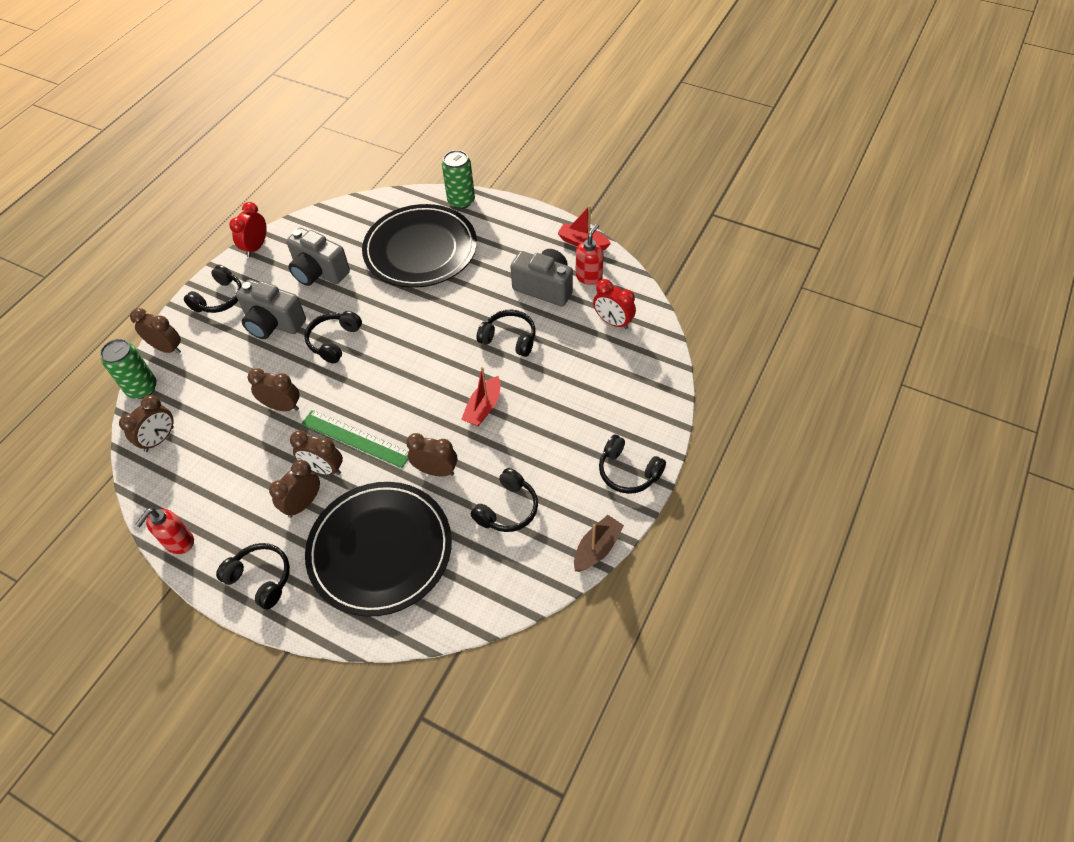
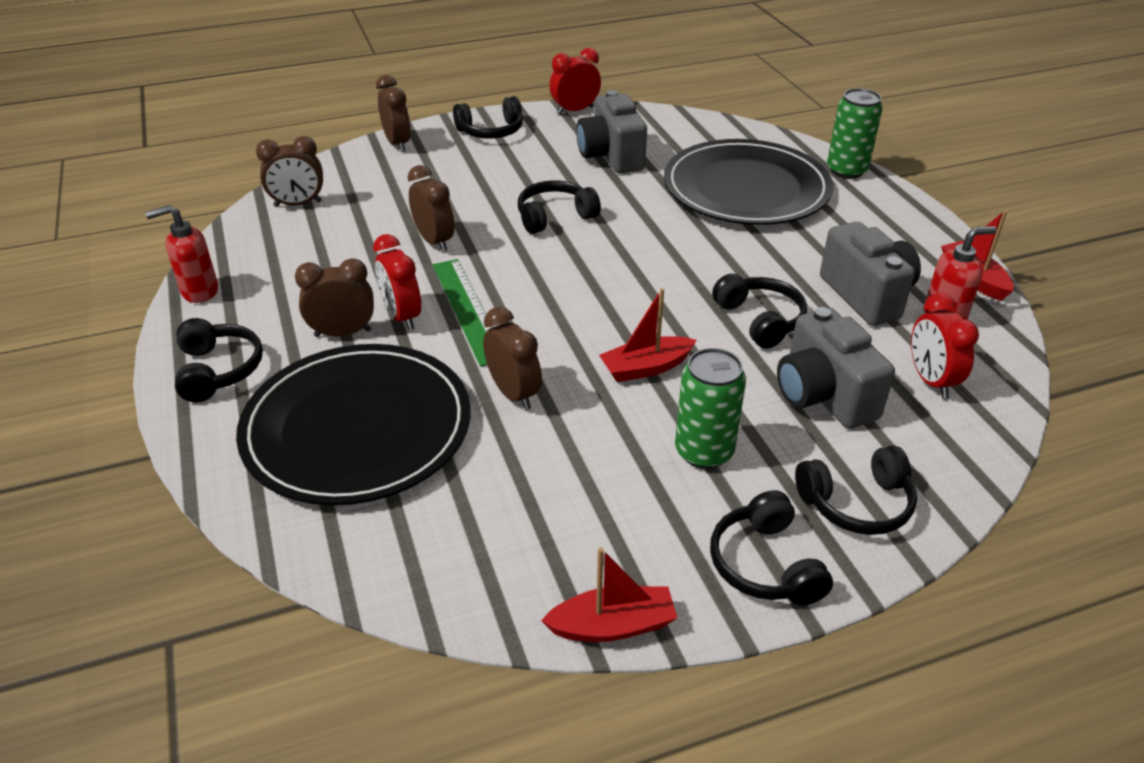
camera: 40 degrees right, 15 degrees down
(142, 388) = (337, 160): green can -> green can (704, 451)
(273, 323) = (514, 173): grey camera -> grey camera (823, 396)
(324, 469) = (402, 316): brown clock -> red clock
(507, 509) = (548, 491): black headphones -> black headphones (856, 503)
(597, 548) = (612, 625): brown boat -> red boat

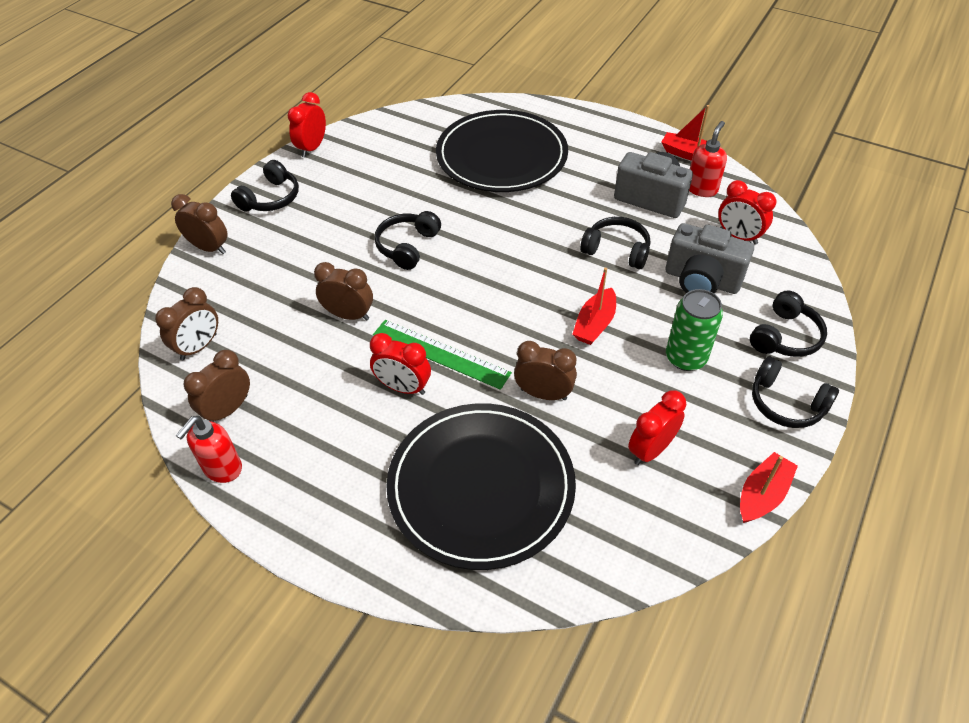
camera: 40 degrees left, 10 degrees up
(218, 370) = (328, 517): black headphones -> none
(343, 333) = (379, 427): brown clock -> brown clock (228, 410)
(550, 504) = (651, 450): none -> red clock
(611, 156) = (385, 175): grey camera -> none
(846, 170) = (543, 110): green can -> none

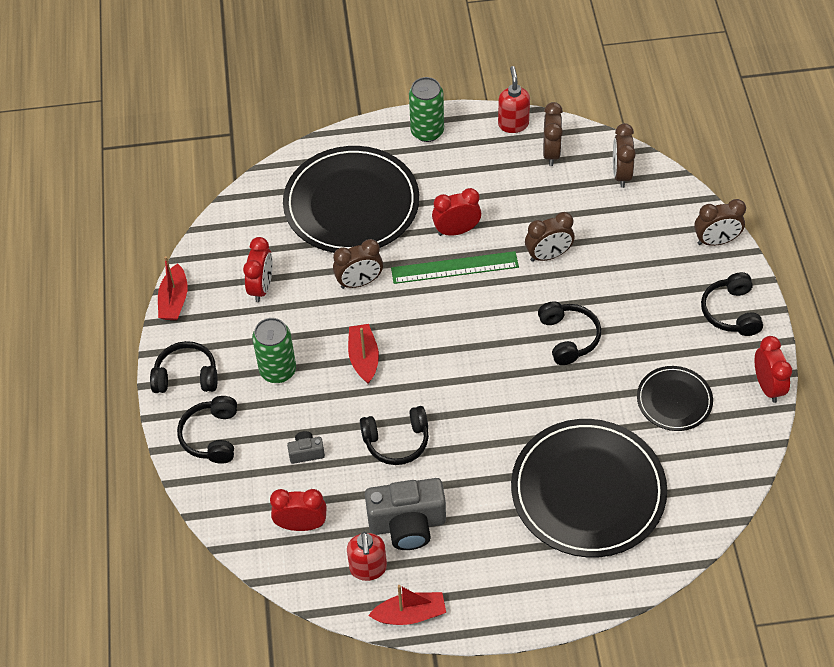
camera: 145 degrees right, 5 degrees up
(316, 524) = (427, 131): none -> green can
(382, 171) = (674, 400): none -> black plate
(701, 280) = (306, 452): grey camera -> grey camera, size x0.47

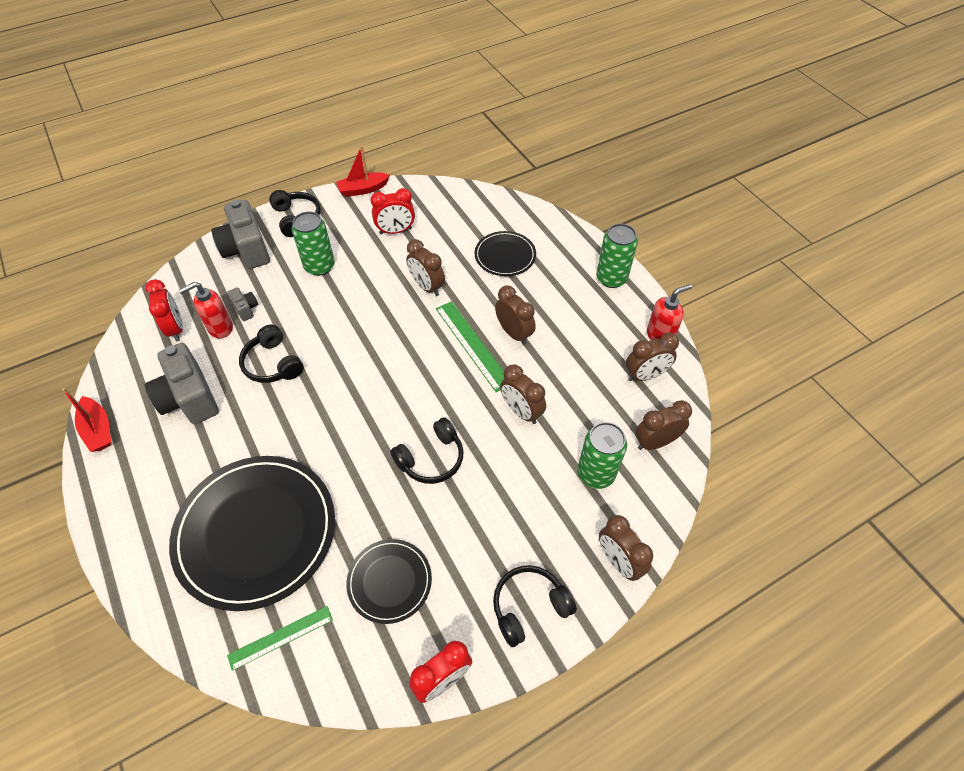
camera: 65 degrees right, 0 degrees up
(212, 436) = (246, 250): black headphones -> grey camera
(351, 204) = (505, 256): black plate -> black plate, size x0.51
(364, 358) = (351, 314): red boat -> none
(368, 568) = (140, 386): red soap dispenser -> red soap dispenser (220, 328)
(456, 231) = (514, 333): red clock -> brown clock
(633, 225) = (596, 473): none -> green can
(694, 490) = (281, 637): none -> green ruler

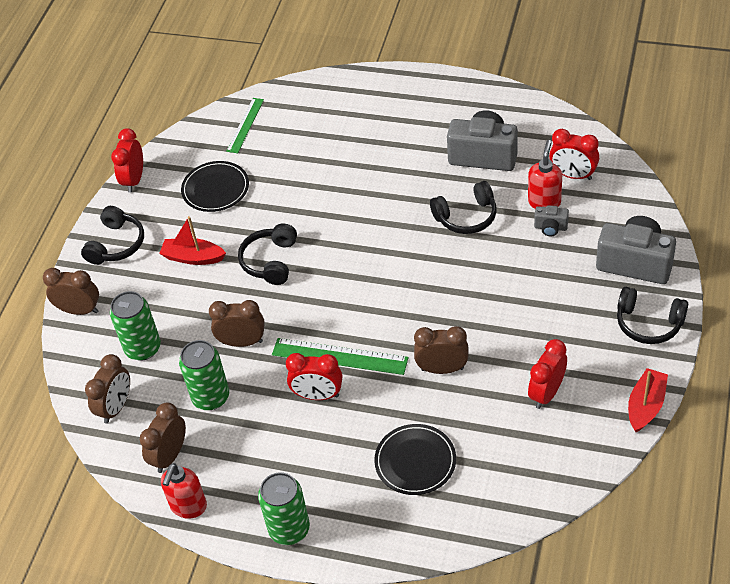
camera: 140 degrees right, 5 degrees down
(98, 430) = (506, 99): red boat -> red boat (193, 257)
(256, 532) = (326, 143): black plate -> none
(273, 363) = (466, 217): black headphones -> black headphones turned 150 degrees clockwise
(319, 266) = (555, 304): green can -> green can (211, 397)
(514, 333) = (318, 395): brown clock -> red clock

